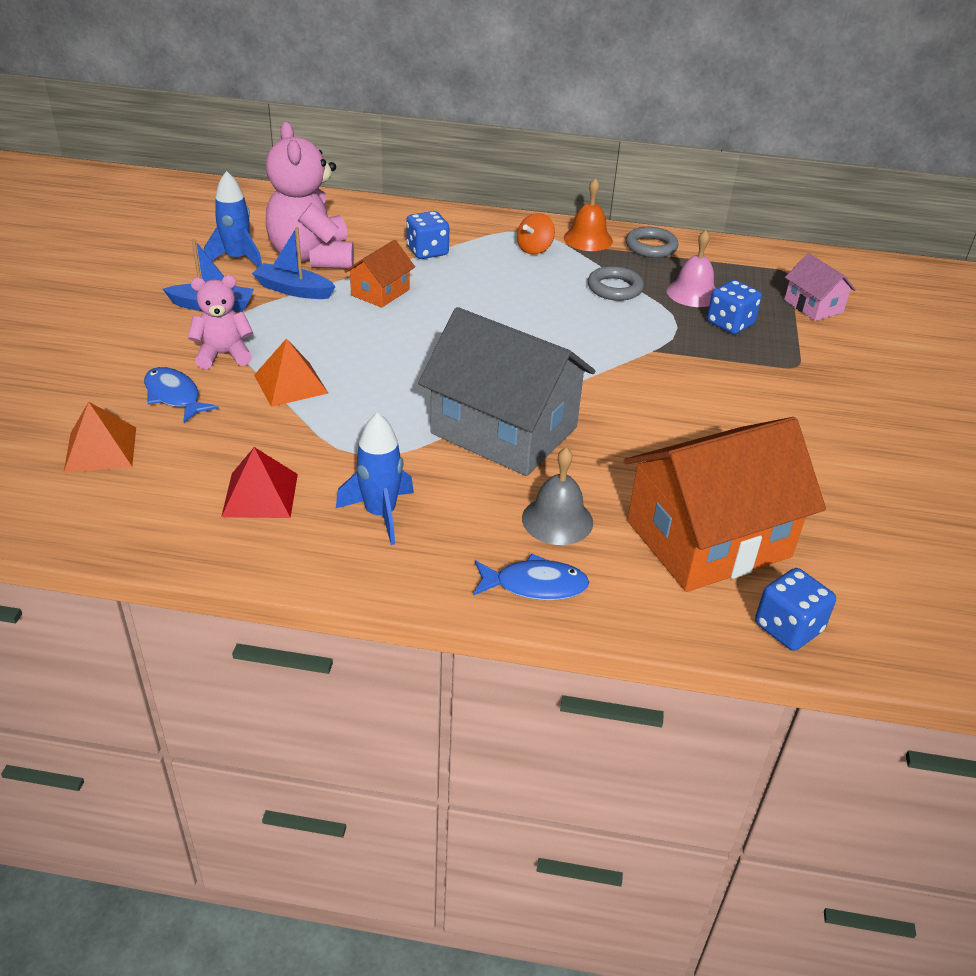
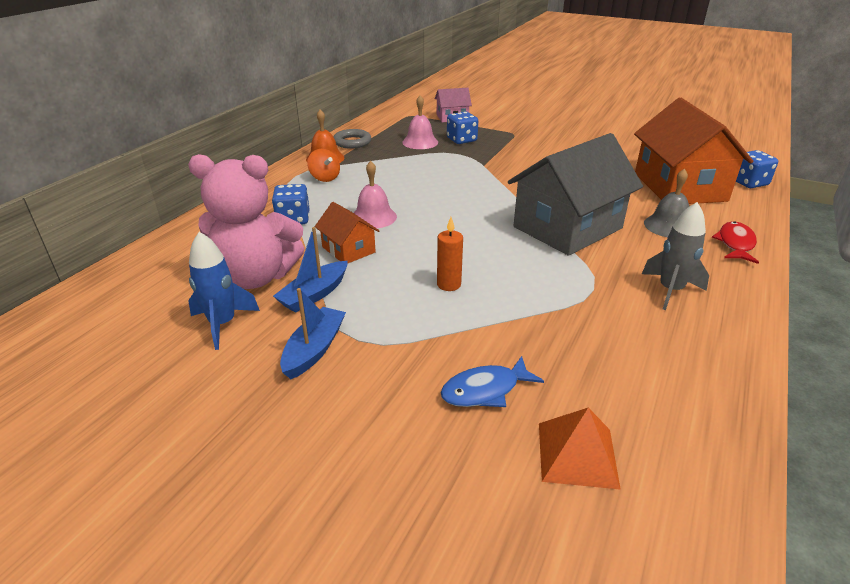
camera: 70 degrees left, 5 degrees down
(223, 355) = (417, 350): pink teddy bear -> none
(260, 495) = (651, 347): red pyramid -> none
(291, 384) = (482, 313): orange pyramid -> none
(336, 358) = (449, 284): none -> orange candle
(380, 514) = (670, 290): blue rocket -> grey rocket
(457, 294) = (373, 217): none -> pink bell
(535, 585) = (735, 244): blue fish -> red fish
(614, 288) = (400, 162): grey ring -> none

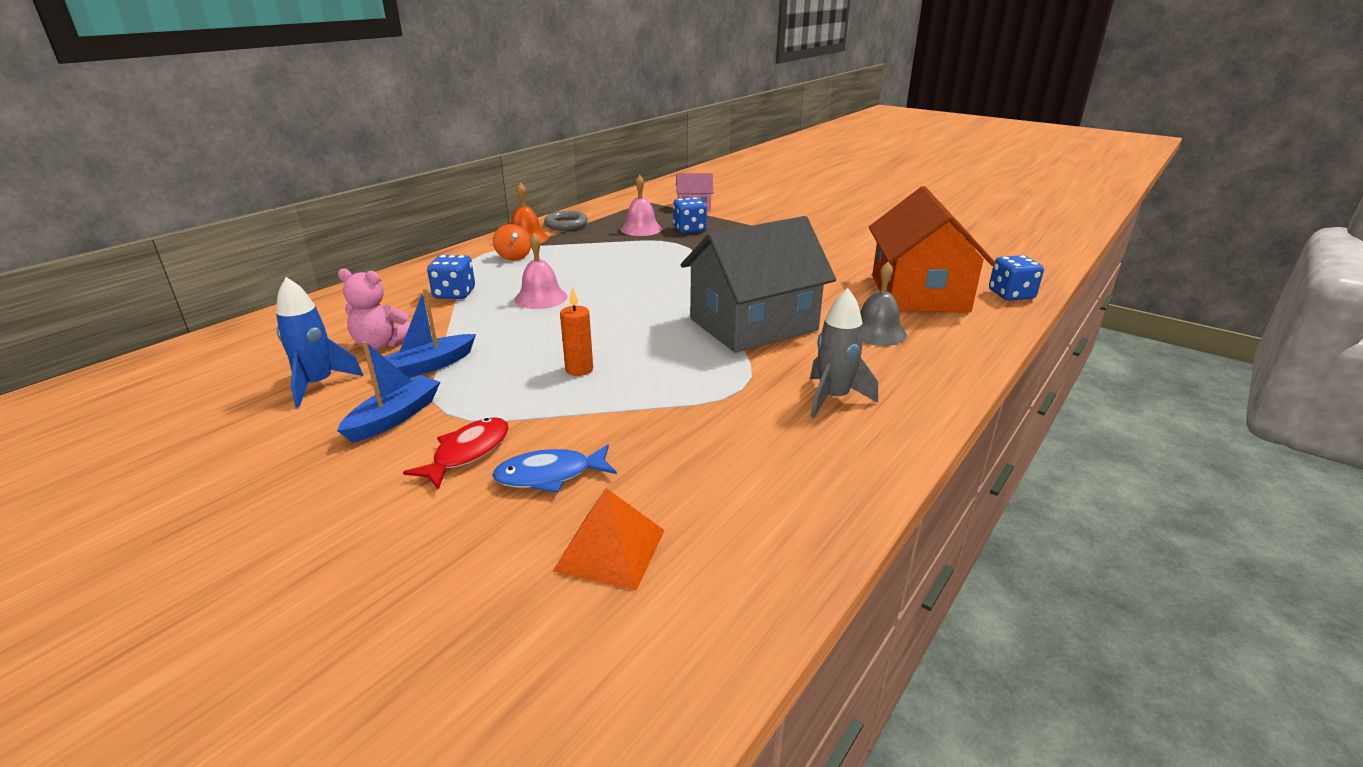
camera: 10 degrees right, 5 degrees down
(256, 277) = (380, 344): pink teddy bear -> pink teddy bear, size x0.56
(348, 249) = (493, 327): orange house -> none
(735, 244) = (949, 357): red fish -> red fish (467, 453)

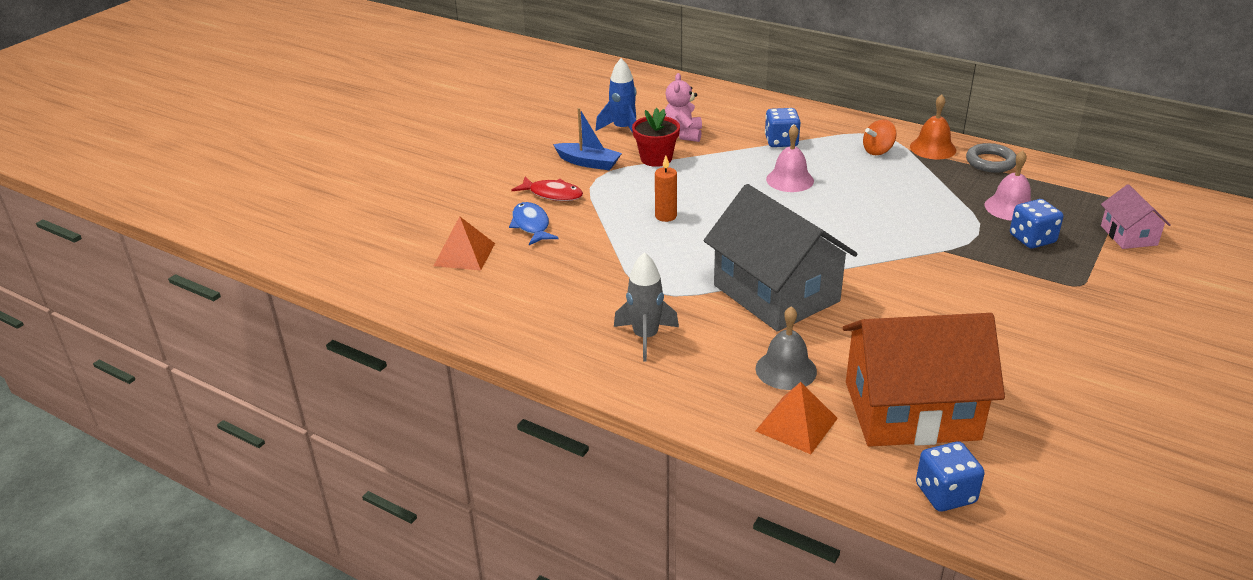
camera: 85 degrees right, 5 degrees up
(429, 366) = (656, 159): blue boat -> red flower pot
(954, 336) = (796, 424): none -> orange pyramid

